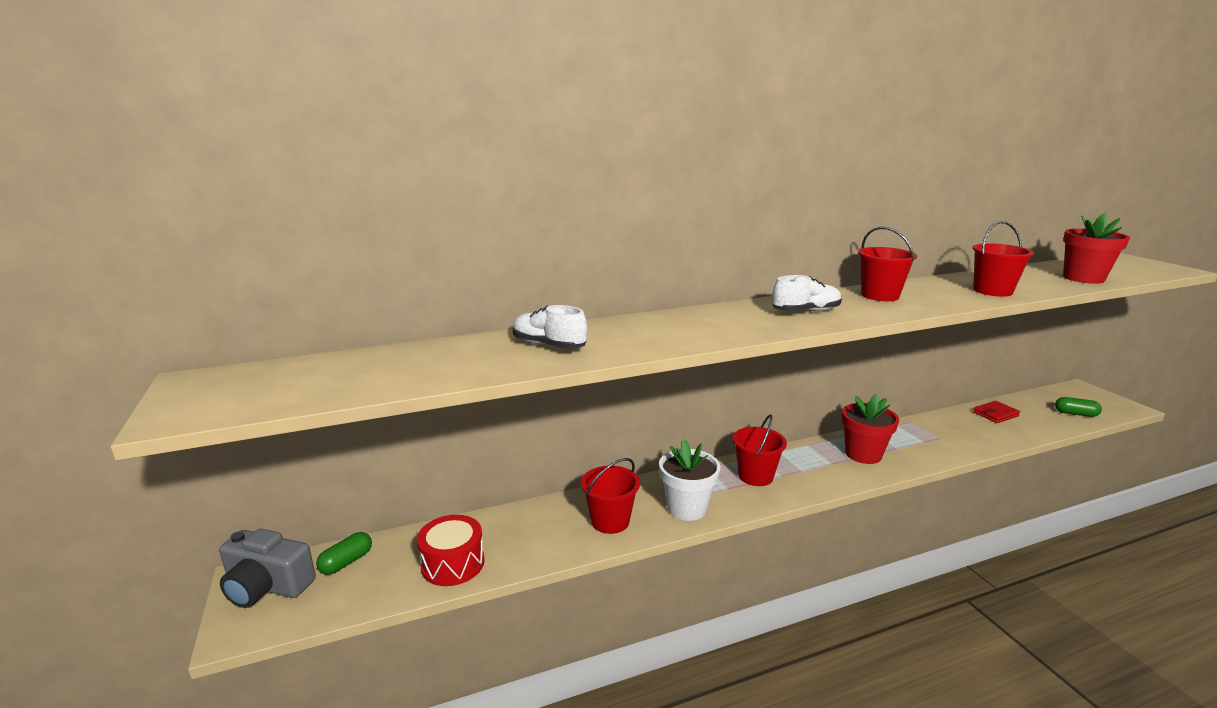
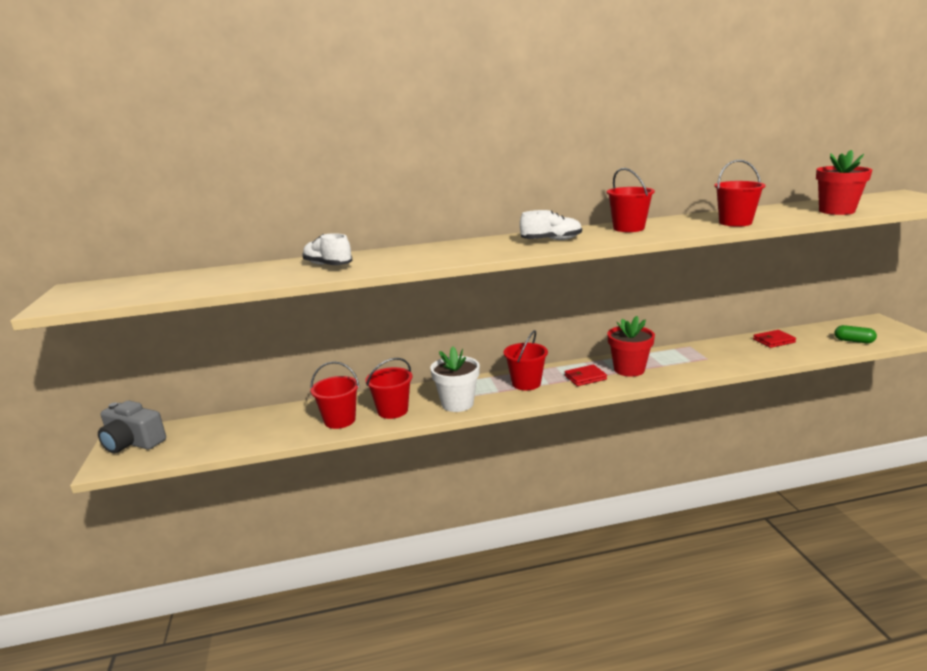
camera: 10 degrees right, 0 degrees up
(346, 562) = (191, 430): green capsule -> none
(453, 563) = (264, 433): red drum -> none
(547, 538) = (340, 420): none -> red bucket
(819, 466) = (585, 377): none -> red wallet

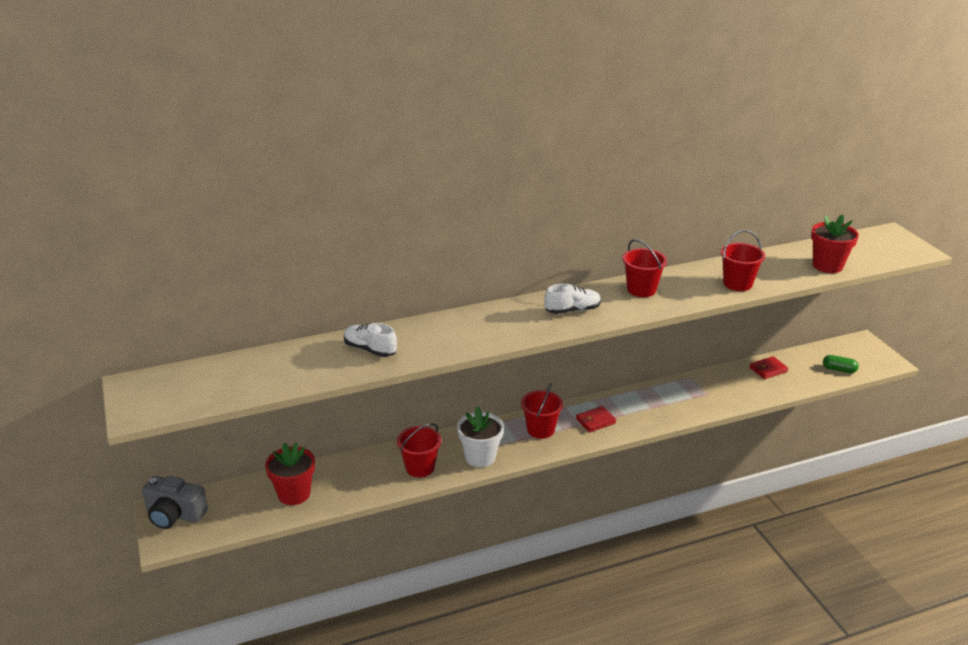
camera: 10 degrees left, 10 degrees up
(340, 420) = (372, 481): red bucket -> none
(629, 369) = (635, 410): red flower pot -> red flower pot (294, 494)

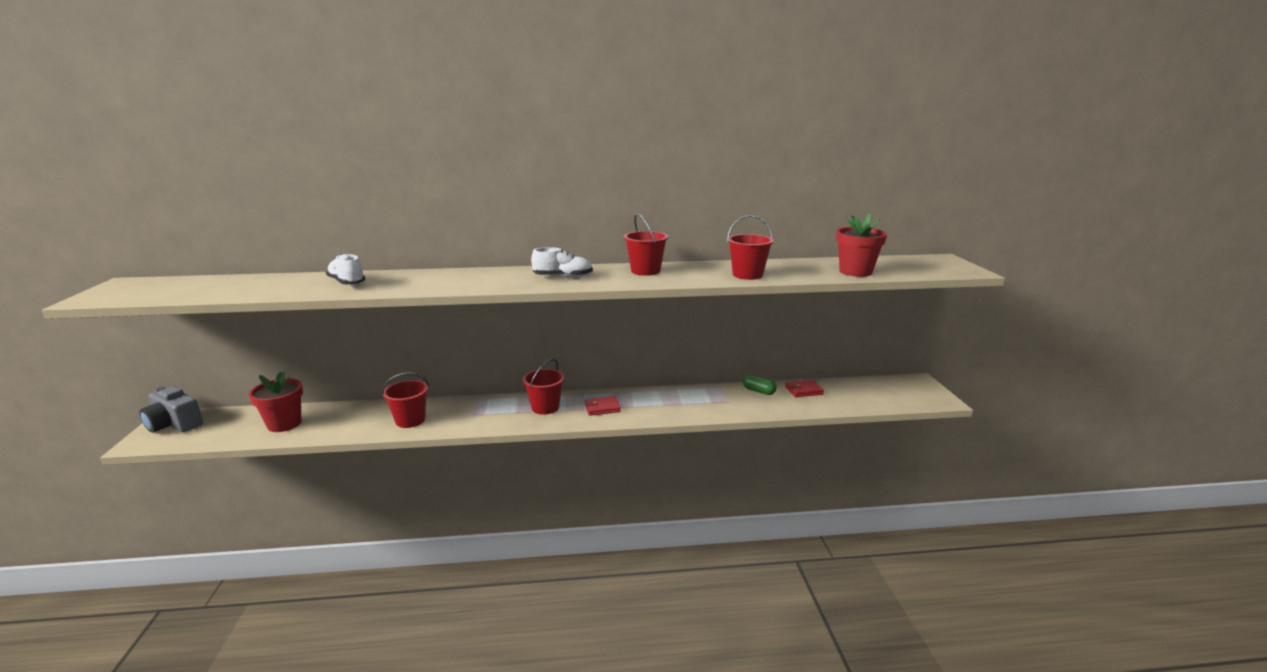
camera: 15 degrees right, 10 degrees down
(480, 457) = (471, 420): white flower pot -> none
(839, 369) = (880, 399): green capsule -> green capsule (758, 391)

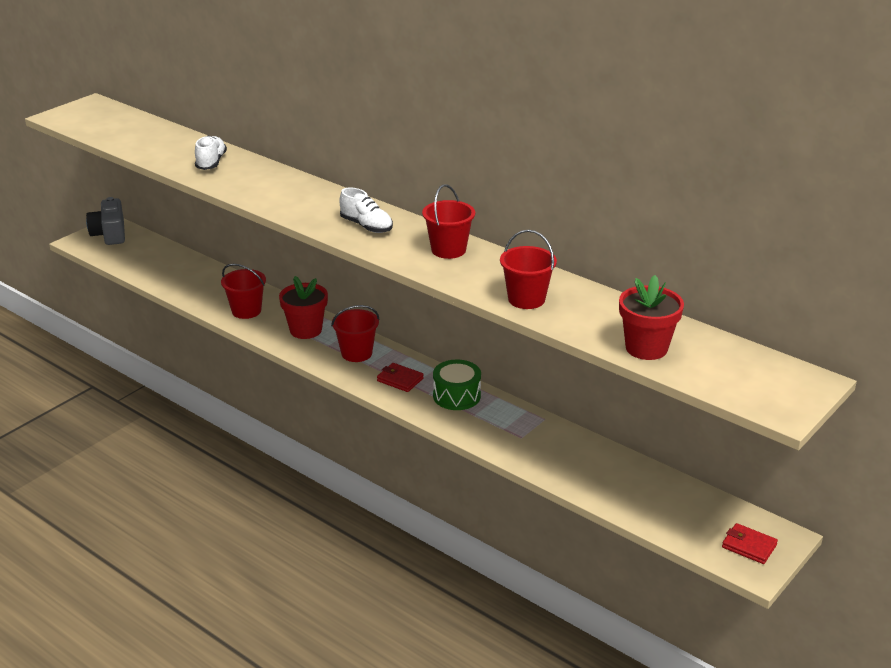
camera: 45 degrees right, 10 degrees up
(284, 424) = (168, 269): red flower pot -> red flower pot (306, 330)
(653, 399) = (456, 396): none -> green drum
(758, 391) = (572, 444): green capsule -> none
(804, 390) = (621, 470): red wallet -> red wallet (749, 546)

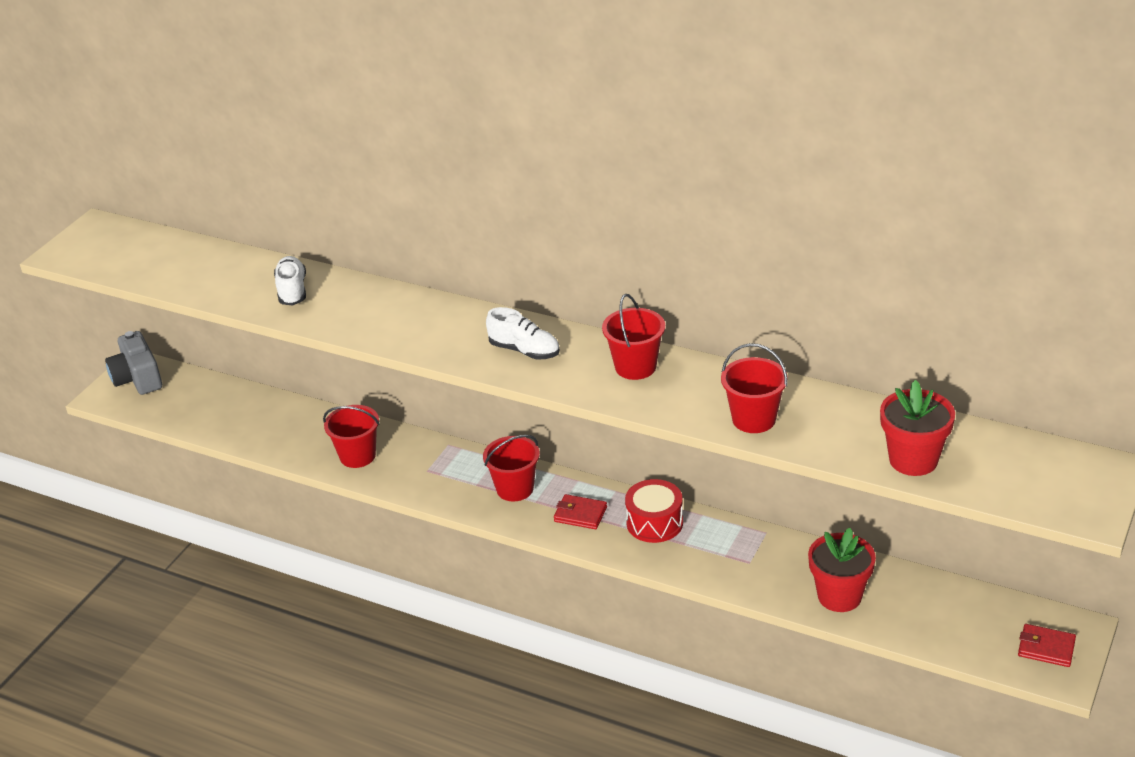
camera: 10 degrees left, 5 degrees up
(306, 330) = (441, 469): red flower pot -> red flower pot (839, 596)
(456, 396) = (654, 523): green drum -> red drum

